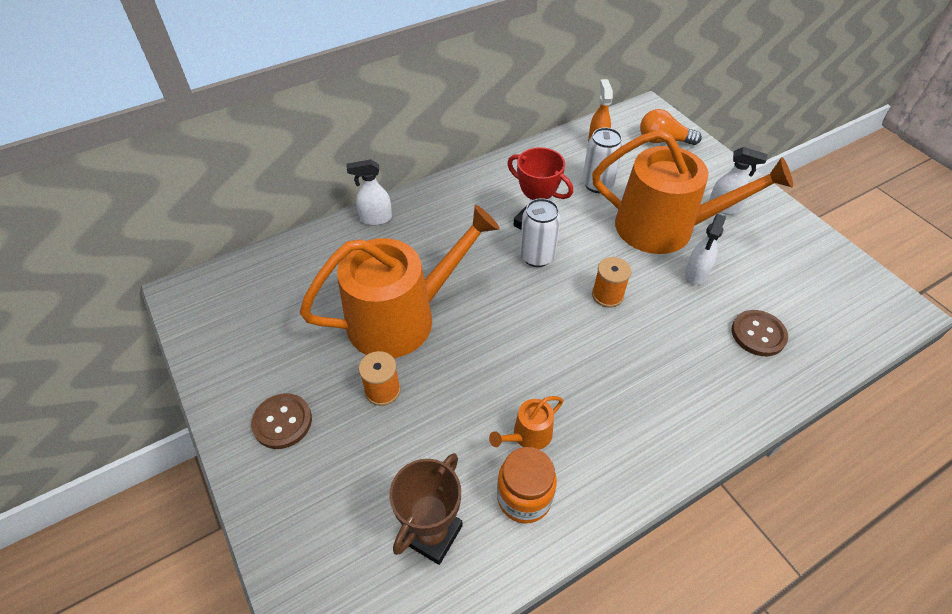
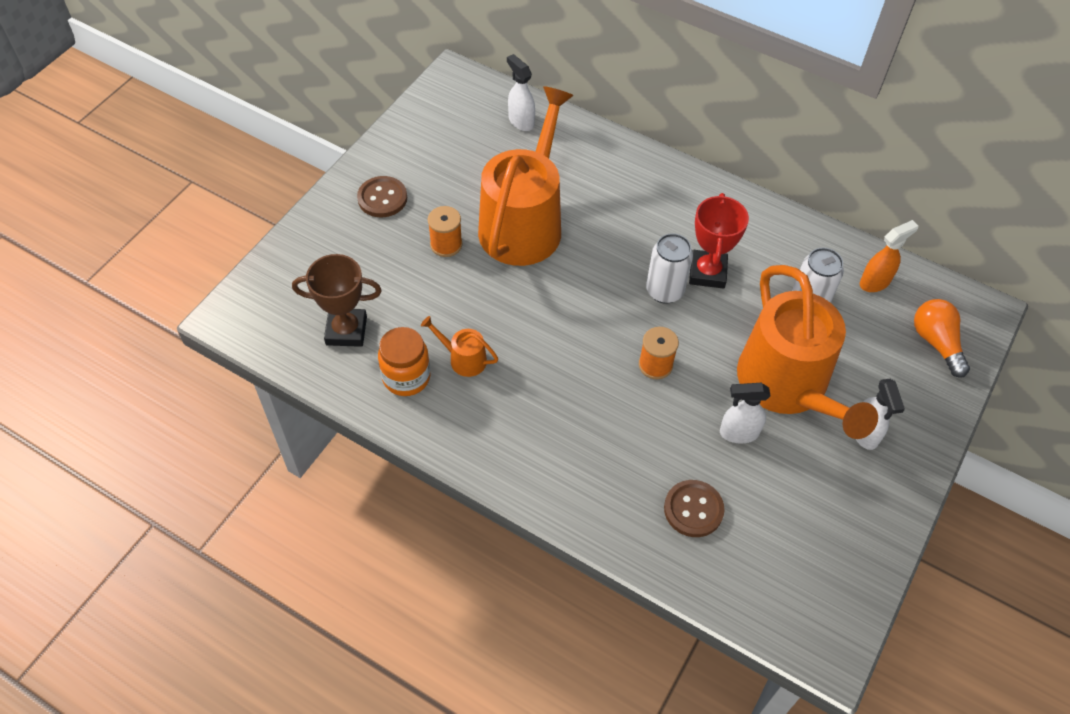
camera: 60 degrees right, 5 degrees up
(375, 219) = (621, 152): white spray bottle -> white spray bottle (521, 121)
(401, 318) = (524, 223): orange watering can -> orange watering can turned 105 degrees counterclockwise

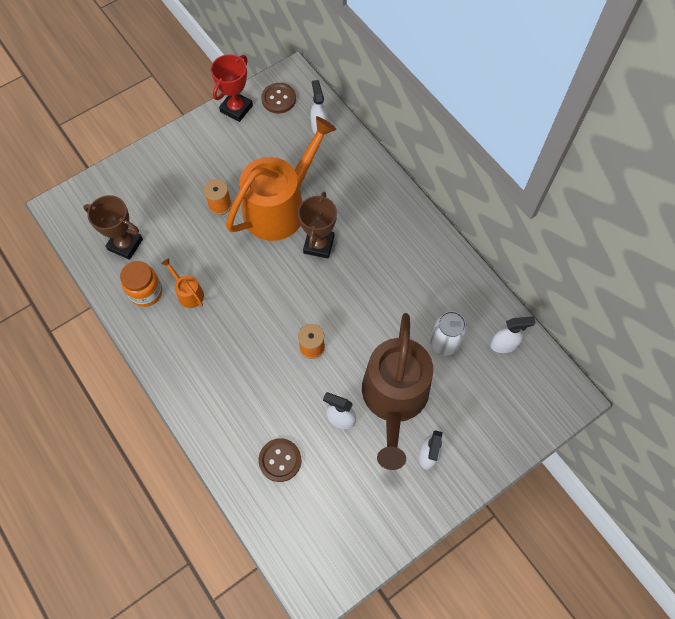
camera: 25 degrees right, 10 degrees up
(382, 198) = (196, 155): brown button -> brown button (278, 99)
(596, 249) = (319, 245): none -> brown trophy
(664, 291) = (348, 294): white can -> none
(707, 272) = (386, 291): red trophy -> red trophy (236, 108)
(787, 386) = (394, 398): orange watering can -> brown watering can
(875, 282) = (504, 344): orange spray bottle -> white spray bottle
(936, 343) = (521, 409): orange light bulb -> none

